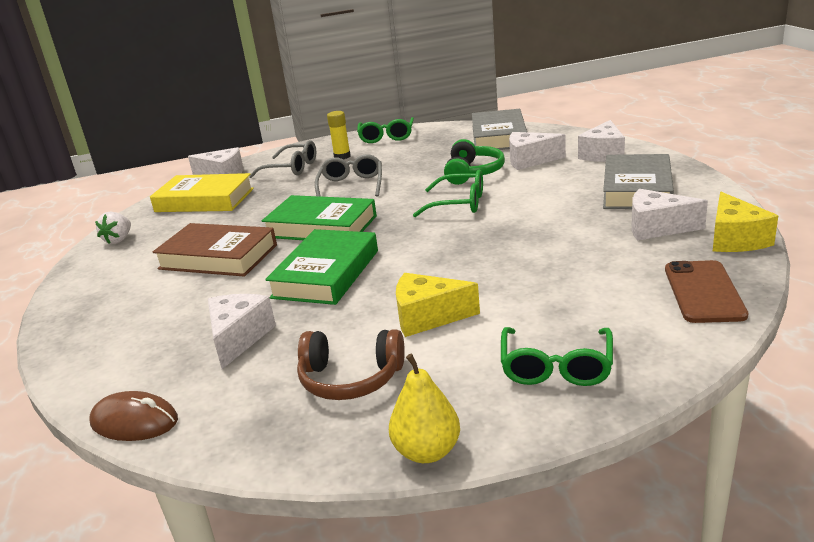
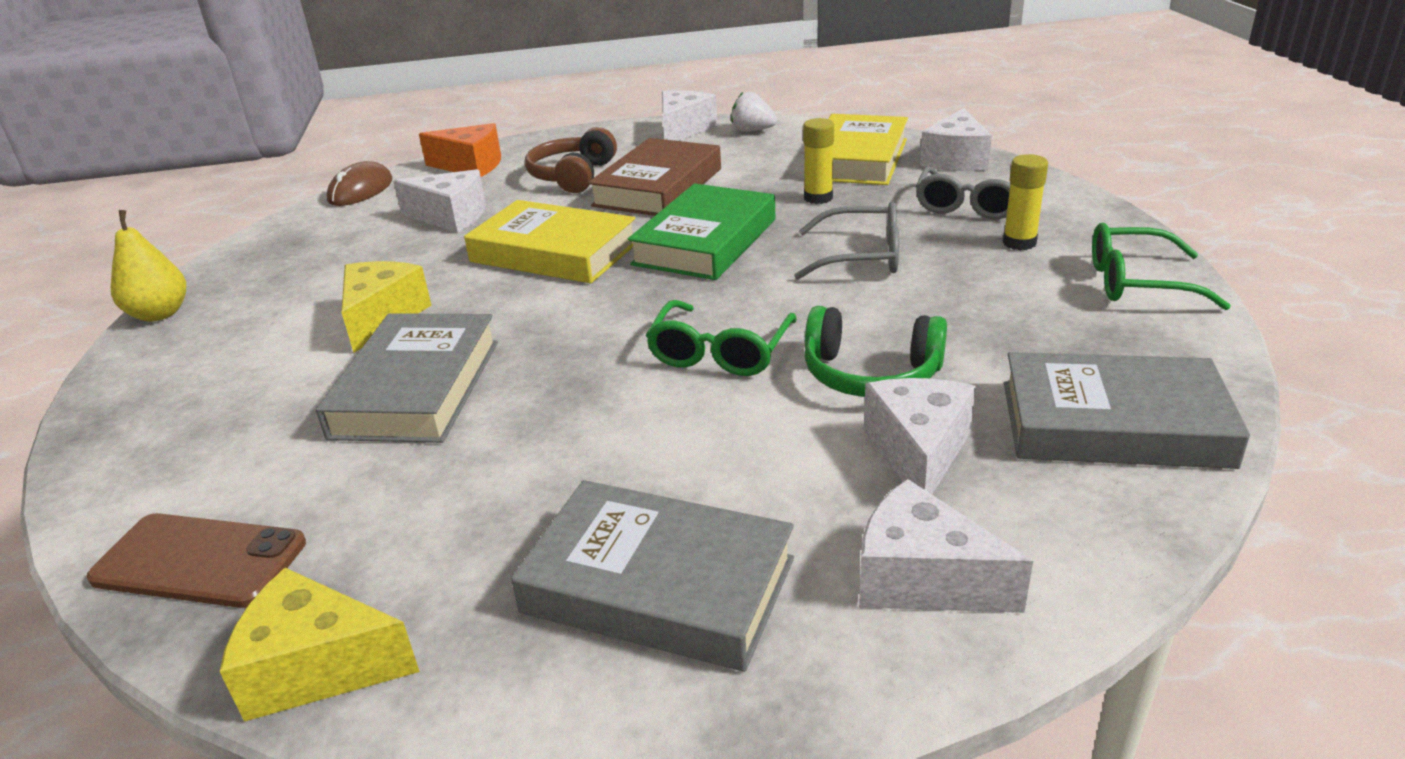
camera: 95 degrees right, 5 degrees up
(105, 362) = (471, 166): none -> orange cheese
(264, 204) = (818, 198): none -> yellow glue stick
(326, 274) = (554, 252): green book -> yellow book
(351, 378) = (313, 276): brown headphones -> brown headphones (573, 176)
(517, 276) = (417, 388): none -> grey book
(556, 367) = (189, 395): green glasses -> none
(657, 228) = (453, 567): white cheese -> white cheese (683, 130)

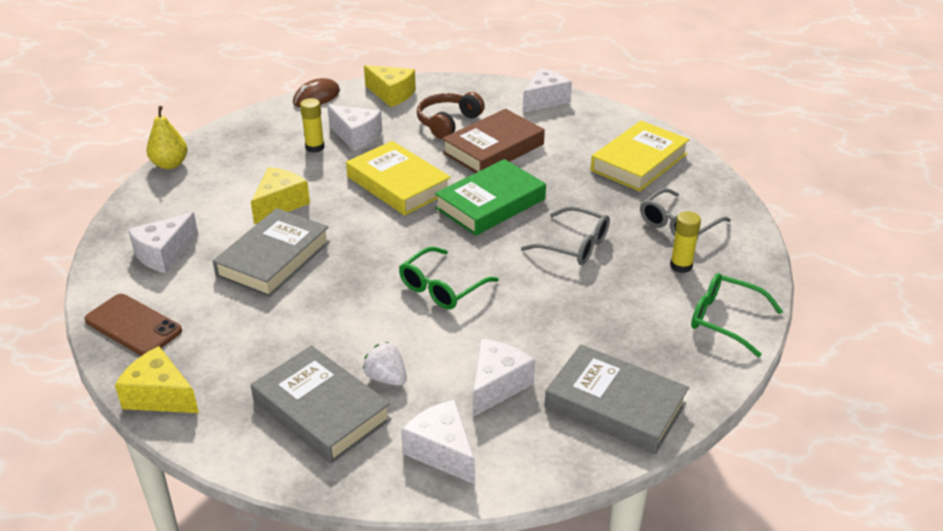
camera: 20 degrees right, 5 degrees up
(471, 166) = (392, 94): orange cheese -> yellow cheese
(752, 131) = (590, 114): white strawberry -> white strawberry (386, 378)
(818, 198) = (586, 189): yellow glue stick -> yellow glue stick (315, 147)
(870, 374) = (511, 330): green headphones -> none
(956, 159) = (704, 182): white cheese -> white cheese (164, 254)

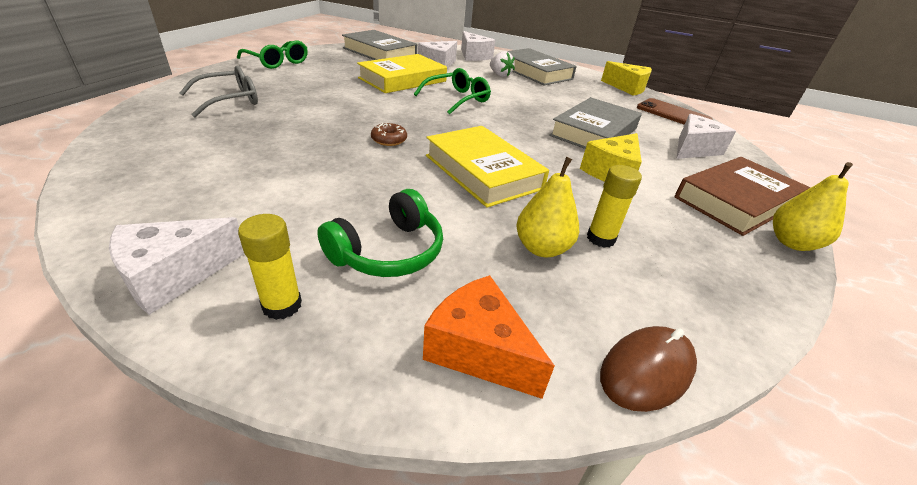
camera: 175 degrees left, 0 degrees up
(356, 136) = (542, 248): white cheese -> yellow pear
(392, 94) = (478, 350): yellow cheese -> orange cheese
(448, 122) = (388, 251): brown headphones -> green headphones
(490, 203) = (389, 140): green book -> brown donut
(493, 148) = (345, 196): brown book -> brown book (736, 201)
(574, 245) = (336, 103): grey glasses -> none
(639, 162) = (178, 151): yellow book -> yellow book (402, 80)
(681, 266) = (267, 82): yellow glue stick -> yellow glue stick (282, 305)

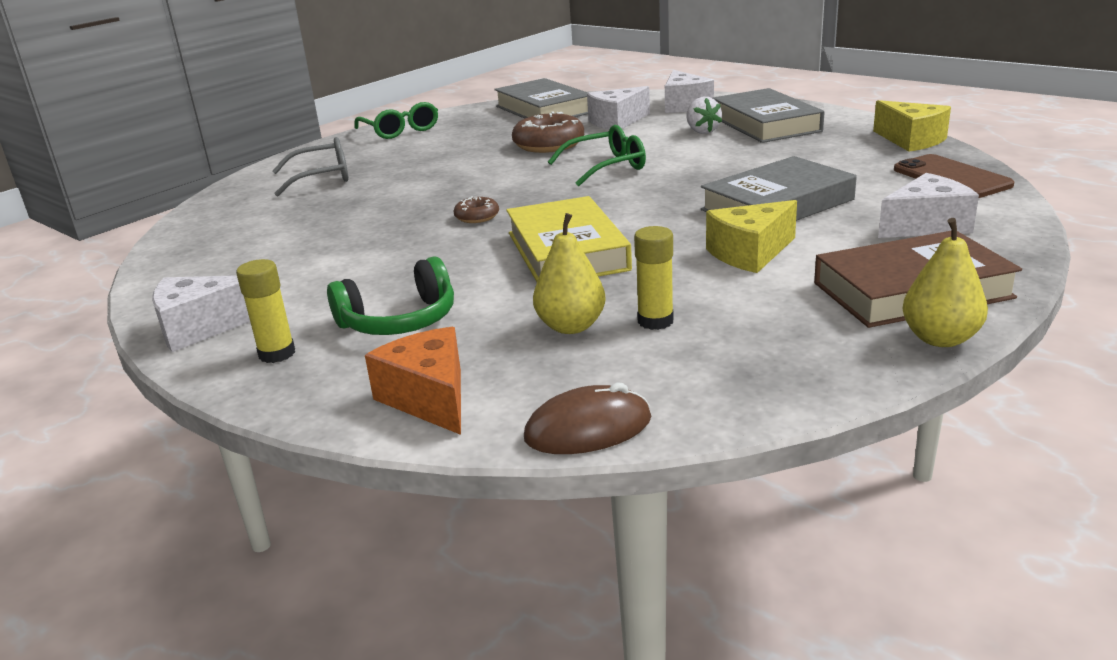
camera: 25 degrees right, 10 degrees down
(402, 80) = (549, 144): yellow book -> brown donut

